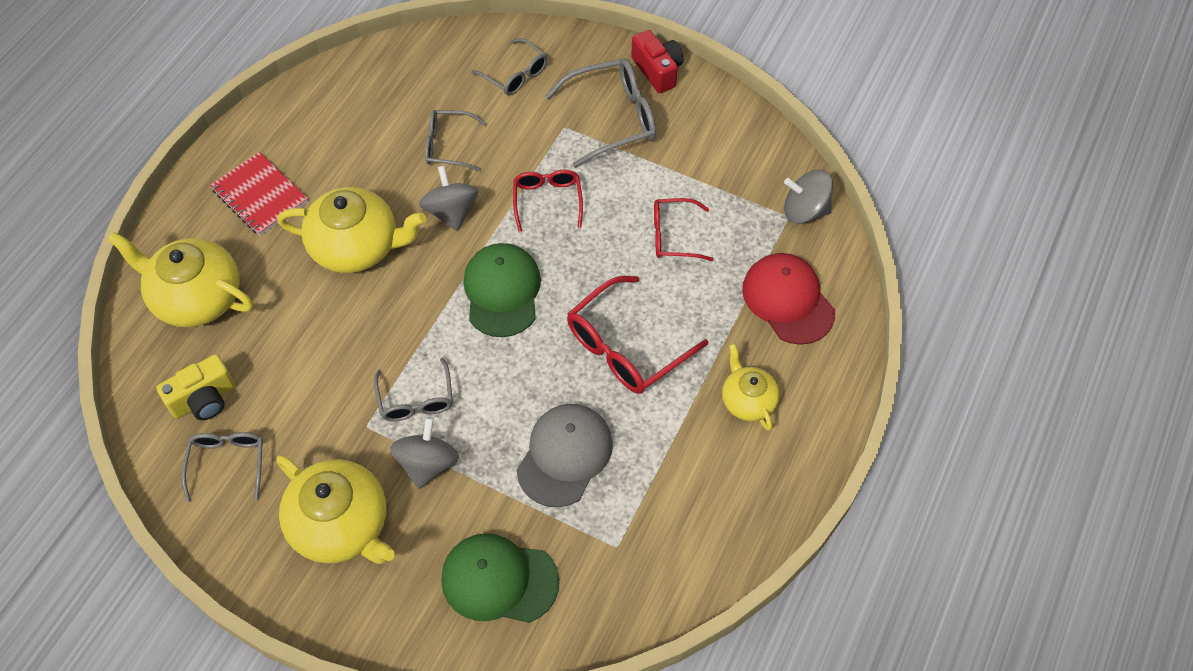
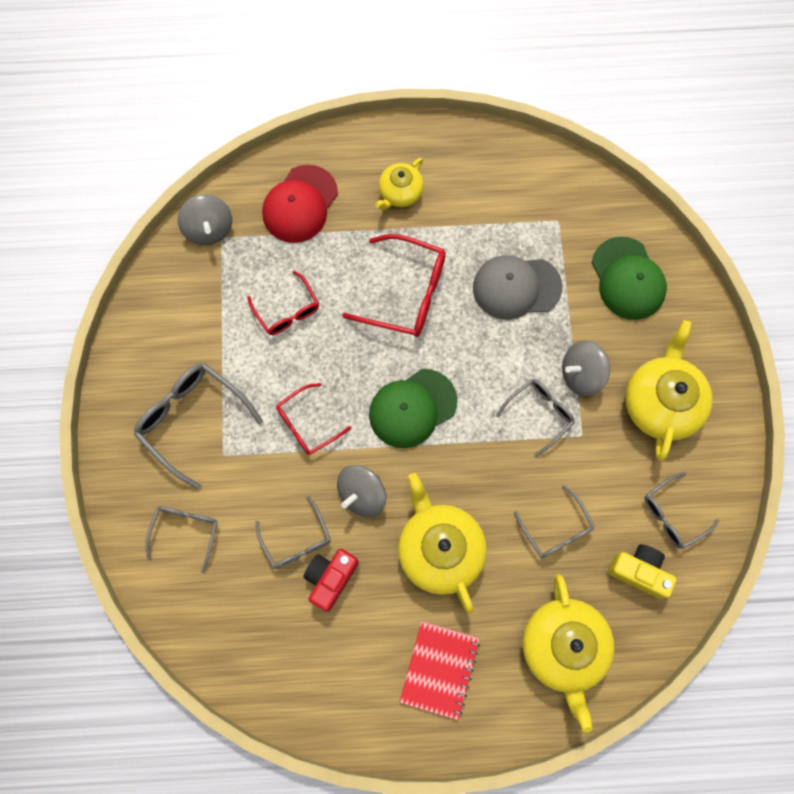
camera: 120 degrees left, 15 degrees up
(297, 351) = (556, 529): none -> grey glasses
(657, 70) = (117, 412): red camera -> red camera (330, 578)

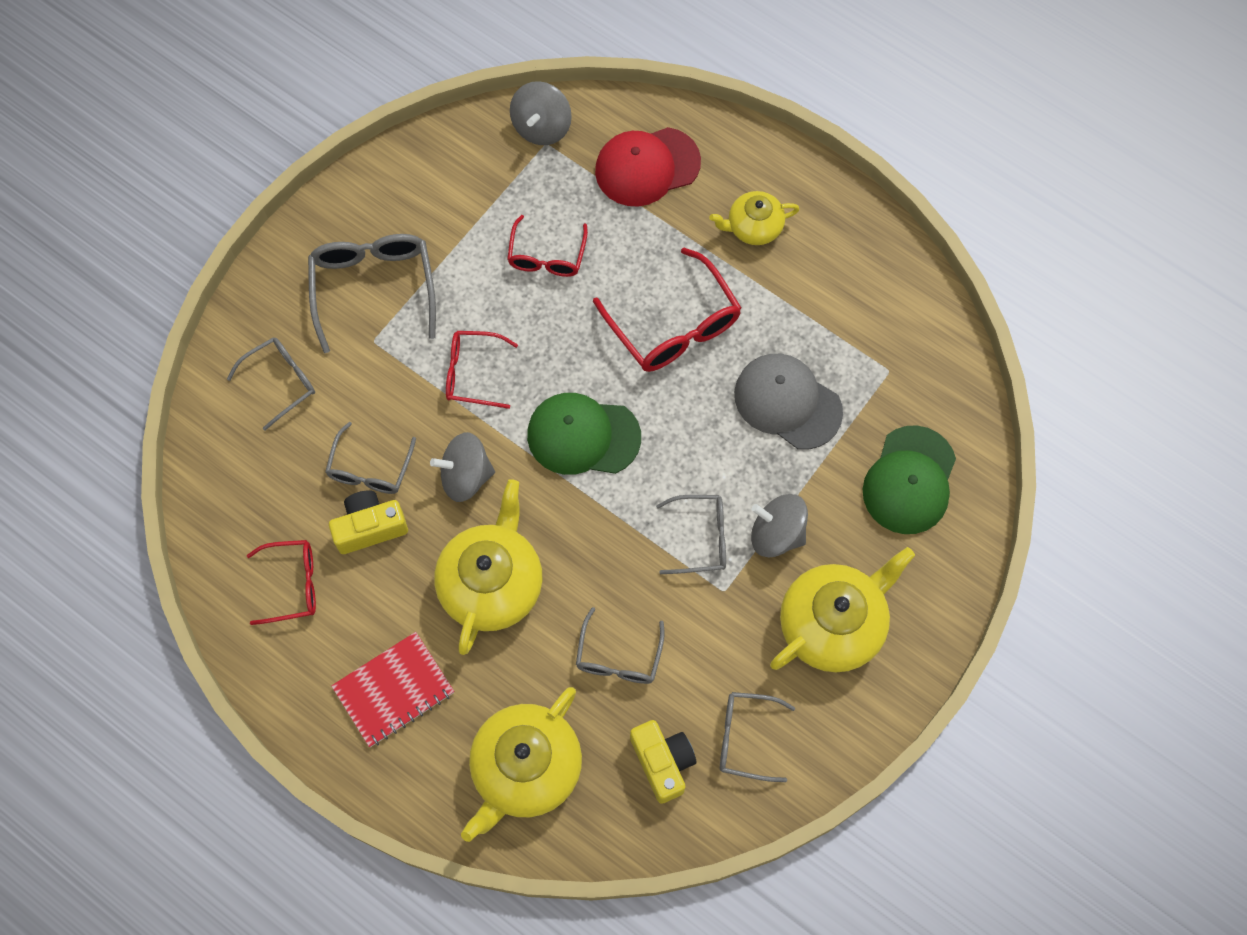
camera: 40 degrees right, 5 degrees down
(314, 657) = (293, 584): none -> red glasses
(330, 578) = (370, 527): red camera -> yellow camera

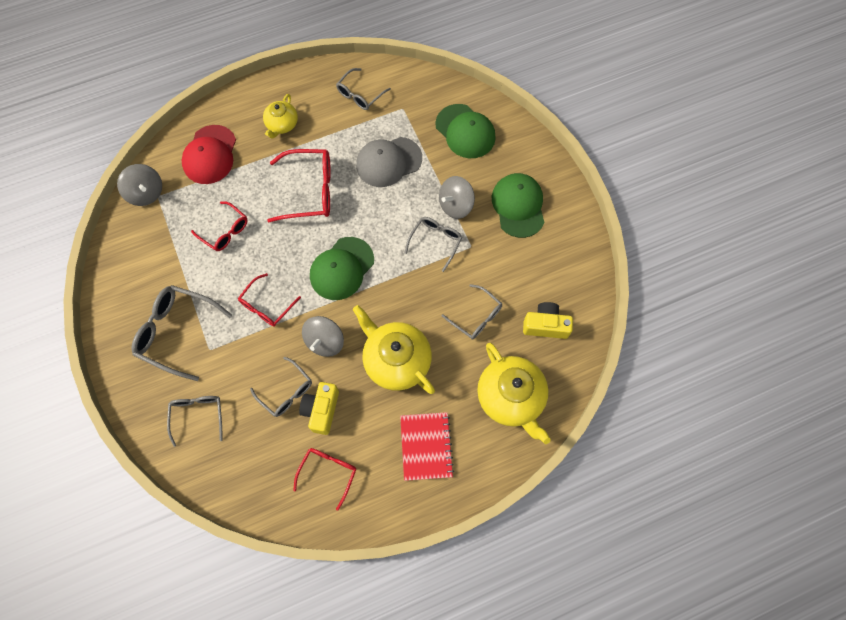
camera: 60 degrees left, 0 degrees up
(745, 738) = (554, 278): grey glasses -> grey glasses (360, 95)
(832, 624) = (518, 206): yellow teapot -> green cap

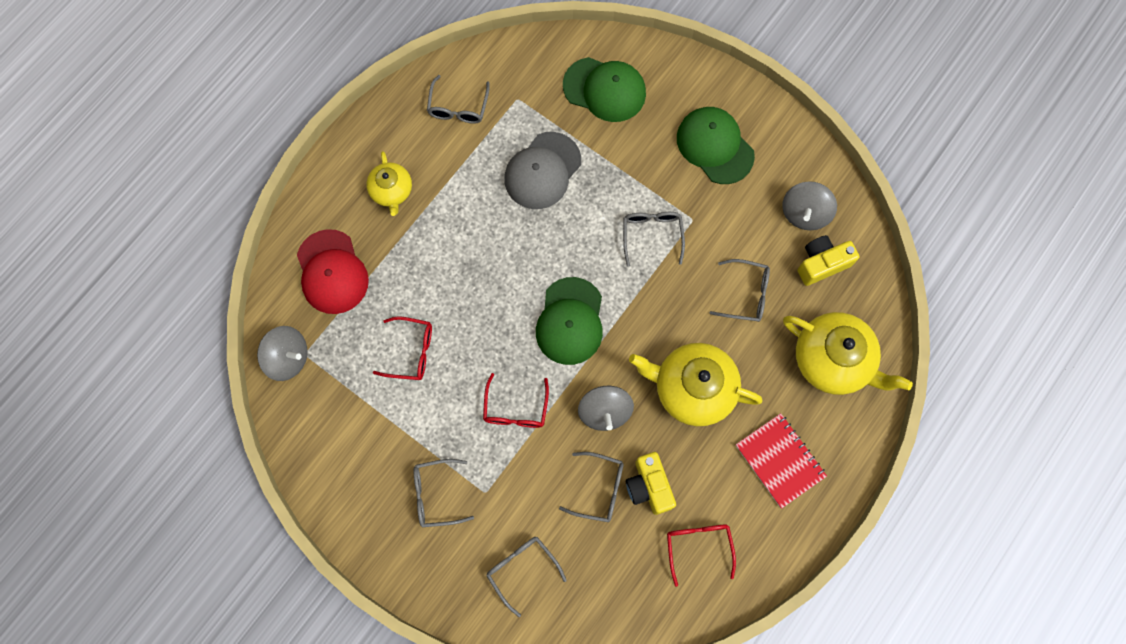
camera: 30 degrees left, 5 degrees up
(177, 332) = (436, 494): grey glasses -> grey glasses, size x0.62
(310, 191) = (476, 252): red glasses -> none
(455, 205) = (647, 182): grey spinning top -> grey spinning top (804, 213)

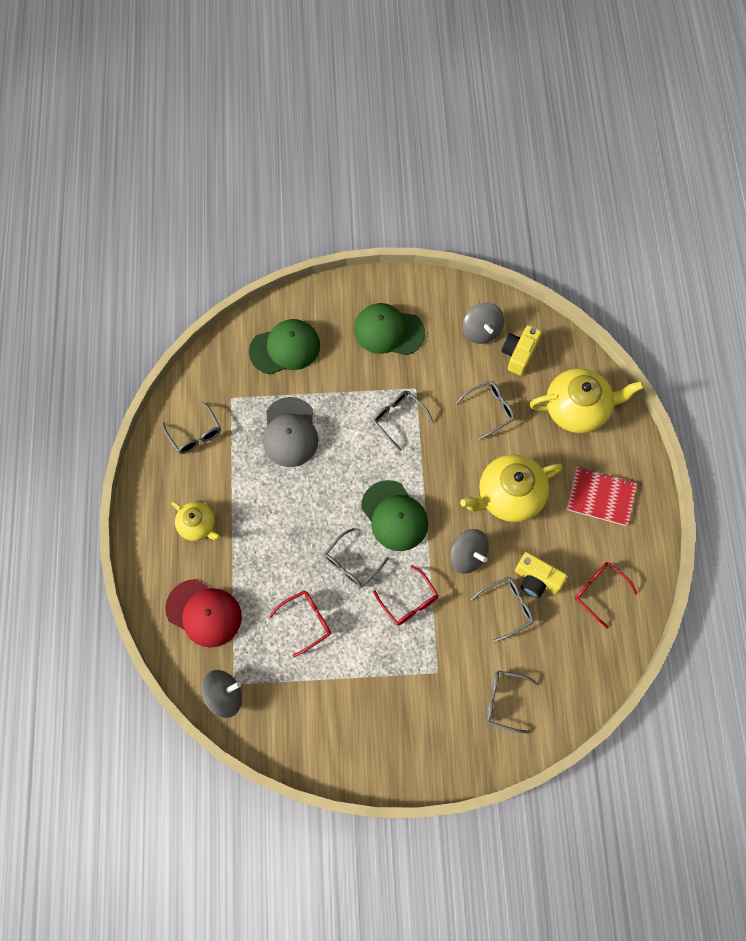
camera: 40 degrees left, 5 degrees down
(436, 494) = (406, 701): grey glasses -> grey glasses (352, 564)

